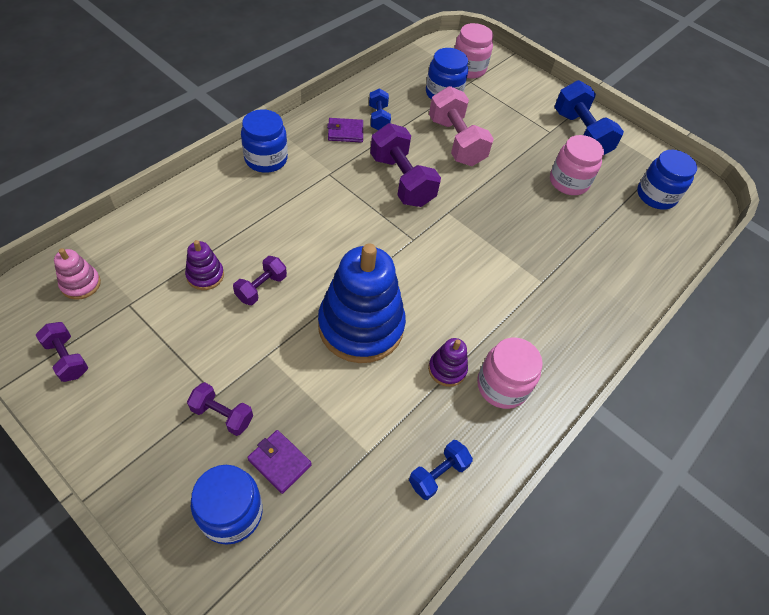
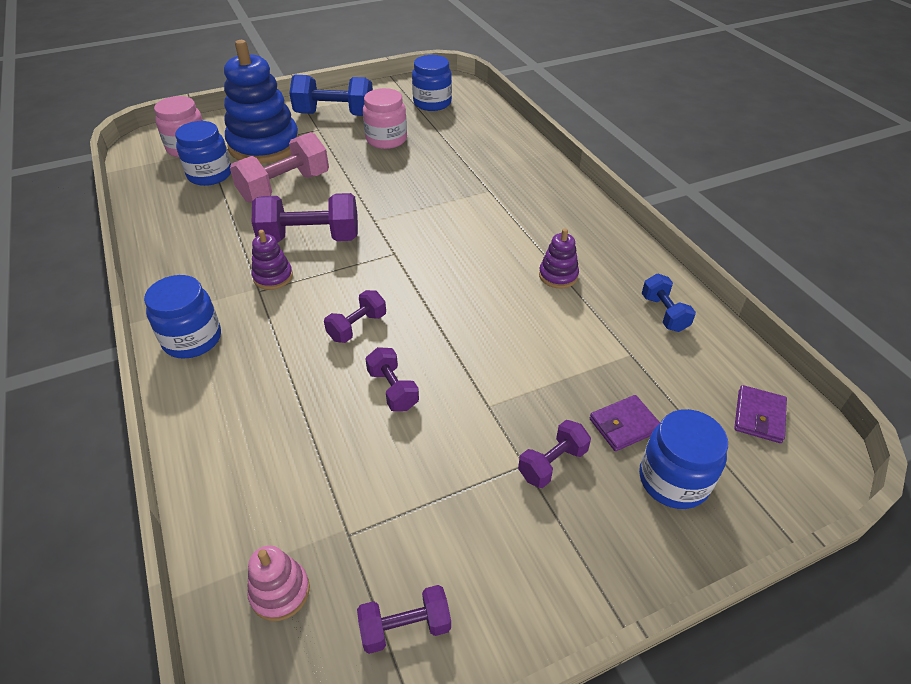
camera: 60 degrees left, 10 degrees down
(205, 275) = (345, 440): purple stacking toy -> purple stacking toy (273, 277)
(316, 244) = (357, 327): none -> purple dumbbell
(345, 132) = (204, 261): purple wallet -> purple wallet (759, 416)
(361, 326) = (484, 320): blue stacking toy -> blue stacking toy (264, 145)
(378, 118) = (205, 229): blue dumbbell -> none
(456, 142) = (285, 187): pink dumbbell -> pink dumbbell turned 45 degrees counterclockwise
(502, 386) = (587, 248): pink jar -> none

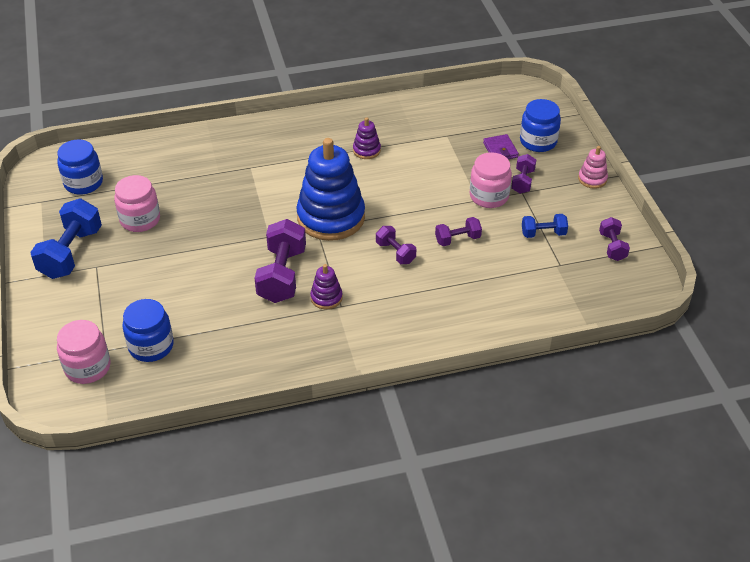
camera: 80 degrees left, 0 degrees up
(192, 339) = (388, 342): blue jar -> none
(264, 145) = (111, 306): blue stacking toy -> blue stacking toy (331, 217)
(280, 592) = (592, 292): pink stacking toy -> pink stacking toy (592, 179)
(285, 187) = (196, 291): pink dumbbell -> none
(500, 419) = (489, 196): none -> pink jar
(552, 463) = (522, 181): purple dumbbell -> purple dumbbell turned 45 degrees clockwise
(664, 313) = (415, 114): blue dumbbell -> blue dumbbell (543, 233)
(759, 416) = (501, 102): purple wallet -> none

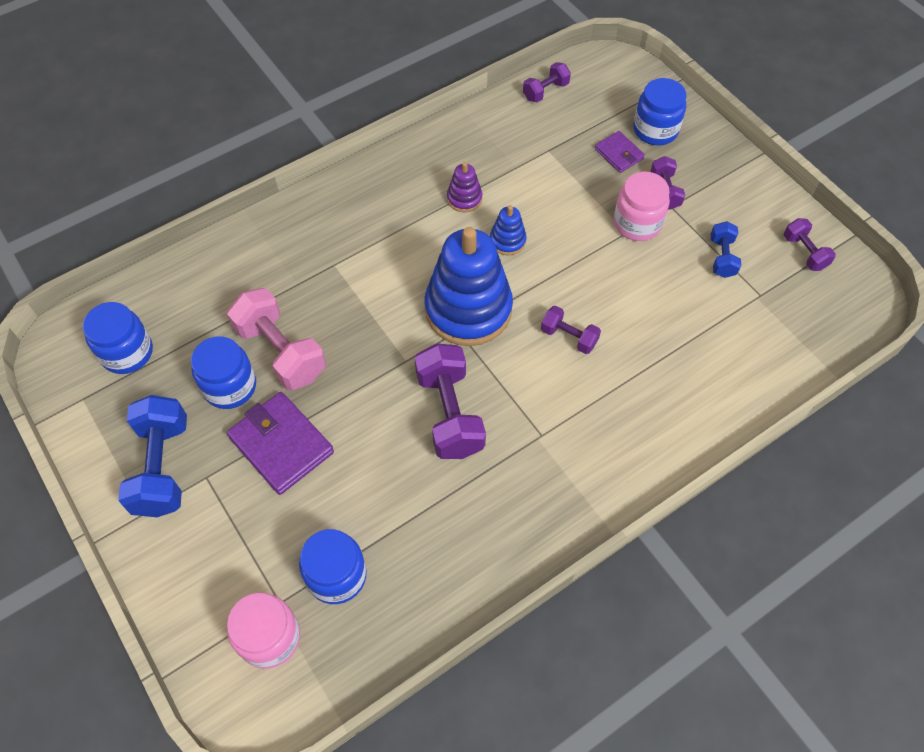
camera: 20 degrees left, 15 degrees up
(140, 220) = (230, 386): pink jar -> blue jar
(155, 262) = (281, 445): none -> purple wallet
(185, 209) = (281, 352): none -> pink dumbbell
(326, 298) = (518, 429): purple stacking toy -> none
(384, 183) = (507, 241): none -> blue stacking toy
(457, 239) = (631, 295): purple dumbbell -> purple dumbbell (545, 91)
(543, 233) = (722, 257): blue dumbbell -> blue dumbbell turned 60 degrees counterclockwise
(592, 179) = (739, 165): pink stacking toy -> none

